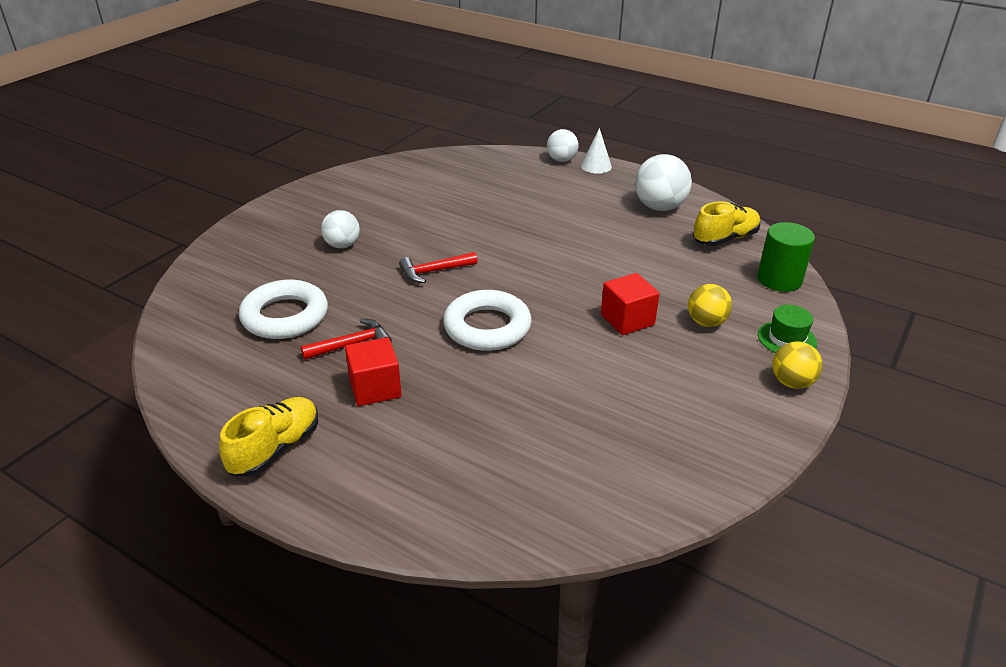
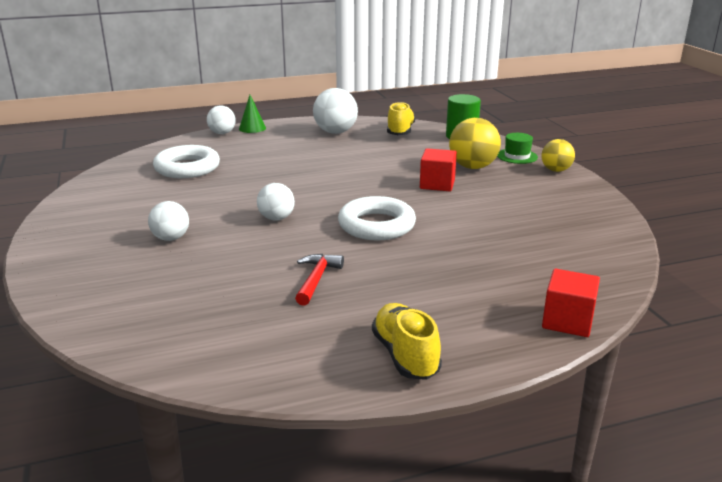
camera: 50 degrees left, 10 degrees down
(285, 316) = (228, 295): white ring -> white ring (187, 168)
(375, 388) = (386, 288): red cube -> red cube (567, 321)
(434, 271) = (276, 218): red hammer -> white ball
(596, 166) = (252, 128): white cone -> green cone
(706, 322) = (472, 167): yellow ball -> yellow ball, size x1.58

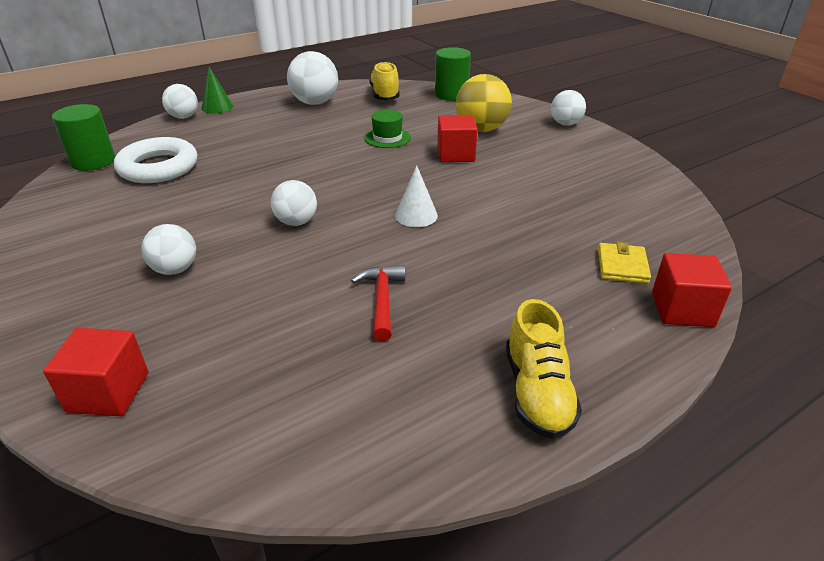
camera: 15 degrees left, 10 degrees up
(95, 305) = (108, 392): none -> red cube
(140, 158) = (93, 161): none -> green cylinder
(376, 225) = (416, 215): white ring -> white cone
(405, 355) = (537, 392): yellow shoe -> yellow shoe turned 150 degrees counterclockwise
(517, 156) = (519, 112): green hat -> green hat (387, 138)
(534, 284) = (622, 266): none -> yellow wallet
(556, 170) = (565, 124): yellow ball -> white ball

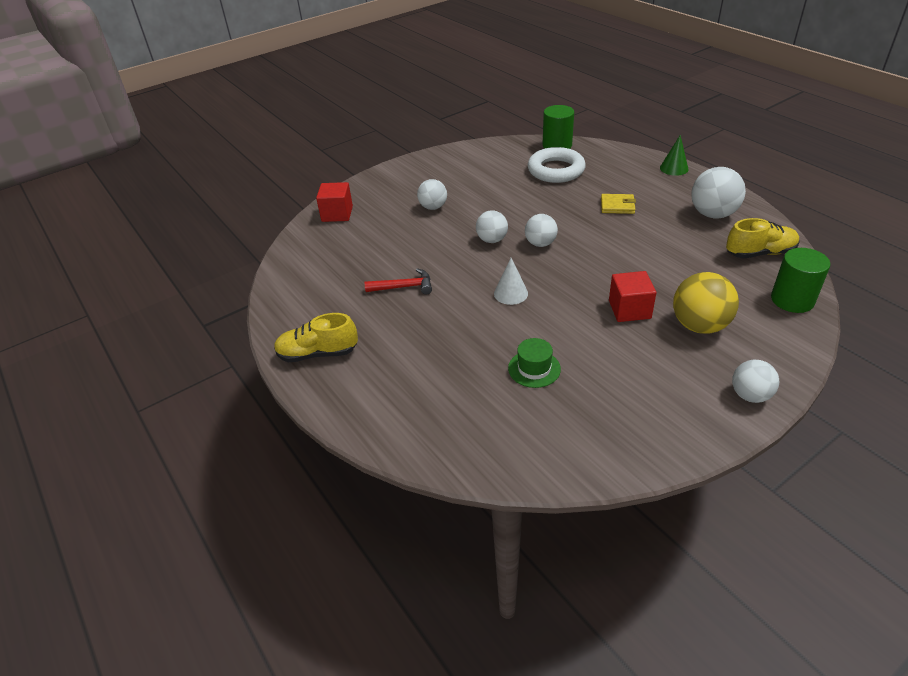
camera: 90 degrees right, 5 degrees up
(184, 117) = (645, 159): white ball -> white ball (540, 243)
(387, 138) = (650, 265): green hat -> green hat (534, 368)
(622, 266) = (449, 409): yellow wallet -> yellow wallet (617, 206)
(682, 309) = (392, 437): red cube -> none

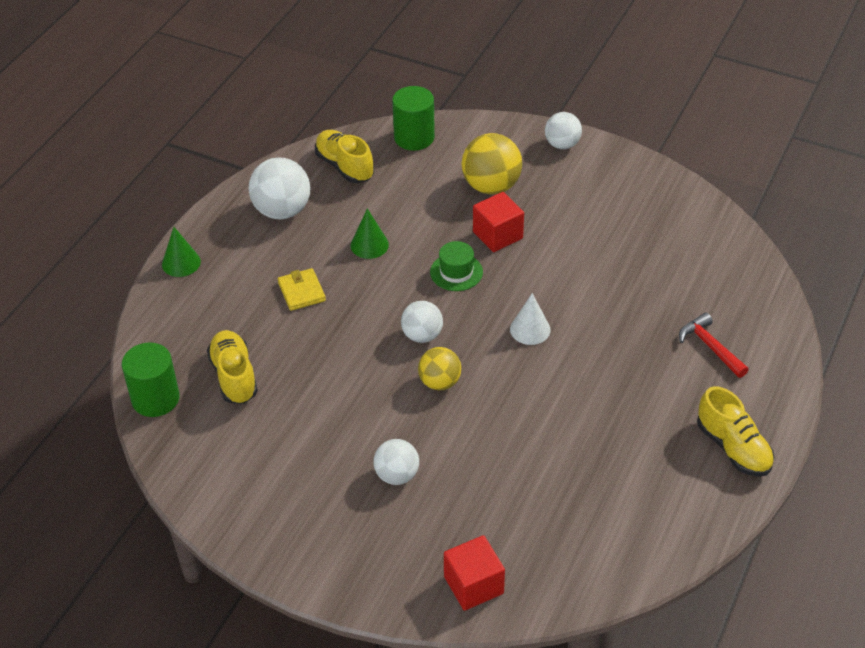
camera: 120 degrees left, 5 degrees up
(404, 287) = (580, 426): red hammer -> red hammer (710, 347)
(492, 240) = (439, 382): white ball -> yellow ball
(534, 368) = (627, 275): green hat -> green hat (456, 272)
(556, 170) = (234, 376): white ring -> yellow shoe
(652, 243) = (369, 245): none -> green cone

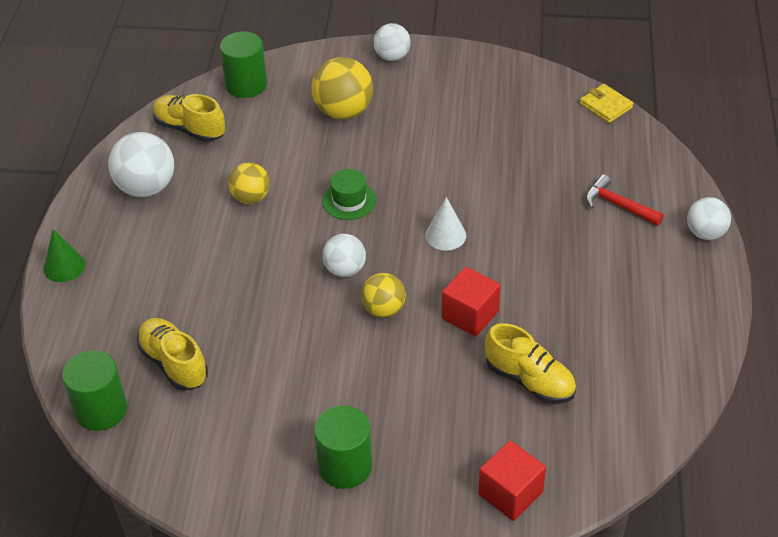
camera: 20 degrees left, 0 degrees up
(301, 291) = (204, 261): yellow wallet -> yellow wallet (606, 105)
(338, 513) = (345, 466): none -> green cylinder
(369, 245) = (251, 197): green cone -> yellow ball
(397, 475) = (385, 411): white ball -> white ball (705, 233)
(497, 235) = (372, 155): red cube -> red cube (470, 315)
(733, 448) = (683, 291): yellow shoe -> yellow shoe (530, 380)

